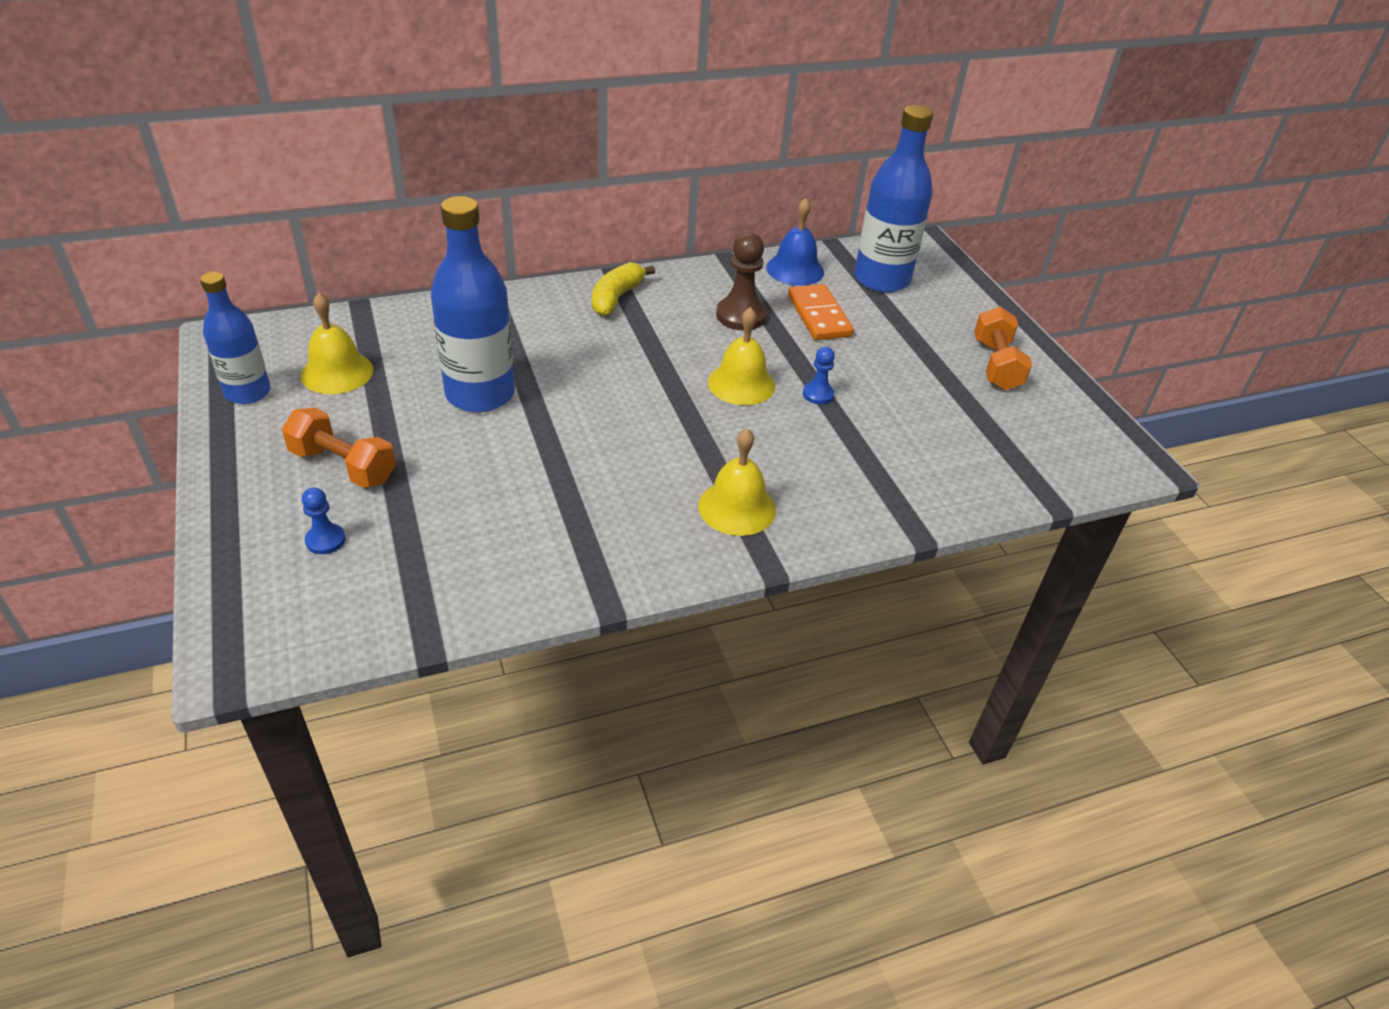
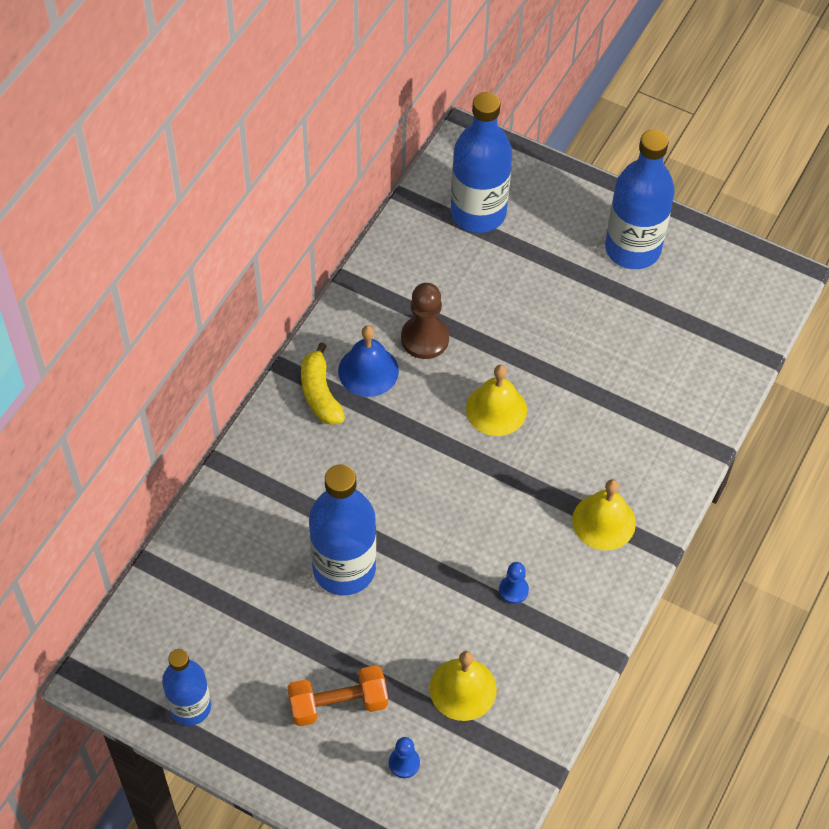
camera: 40 degrees left, 15 degrees up
(337, 372) = (224, 636): yellow bell -> yellow bell (463, 689)
(795, 269) = (408, 252): blue bell -> blue bell (368, 371)
(818, 316) = (475, 293): orange domino -> none
(818, 394) = (552, 377): blue pawn -> blue pawn (513, 590)
(996, 365) = (632, 249): orange dumbbell -> blue bottle

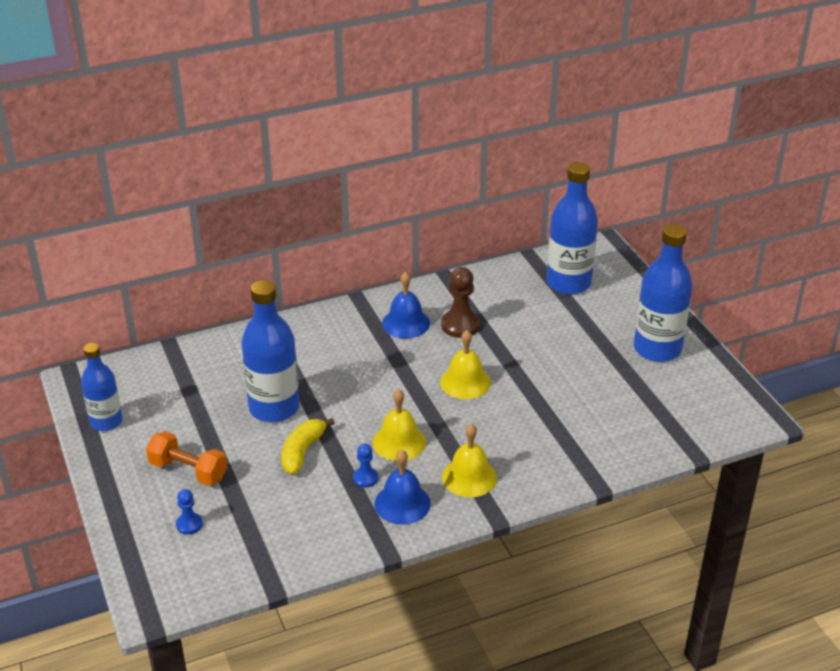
camera: 40 degrees right, 20 degrees down
(320, 394) = (363, 319): yellow banana -> yellow banana (302, 452)
(463, 689) = (271, 509): yellow bell -> yellow bell (399, 442)
(573, 595) = (402, 503): none -> blue bell

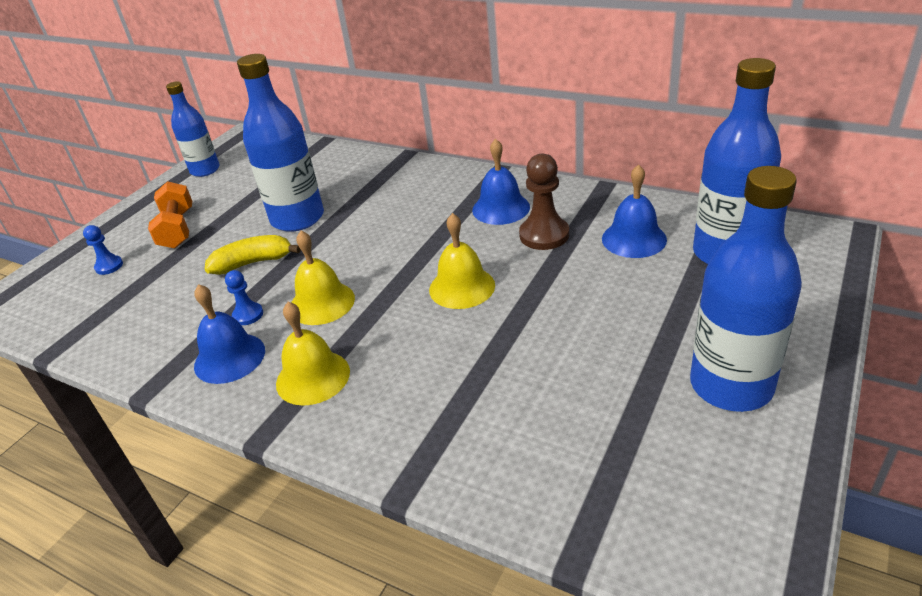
camera: 55 degrees right, 0 degrees up
(512, 300) = (634, 239): none -> blue bell

